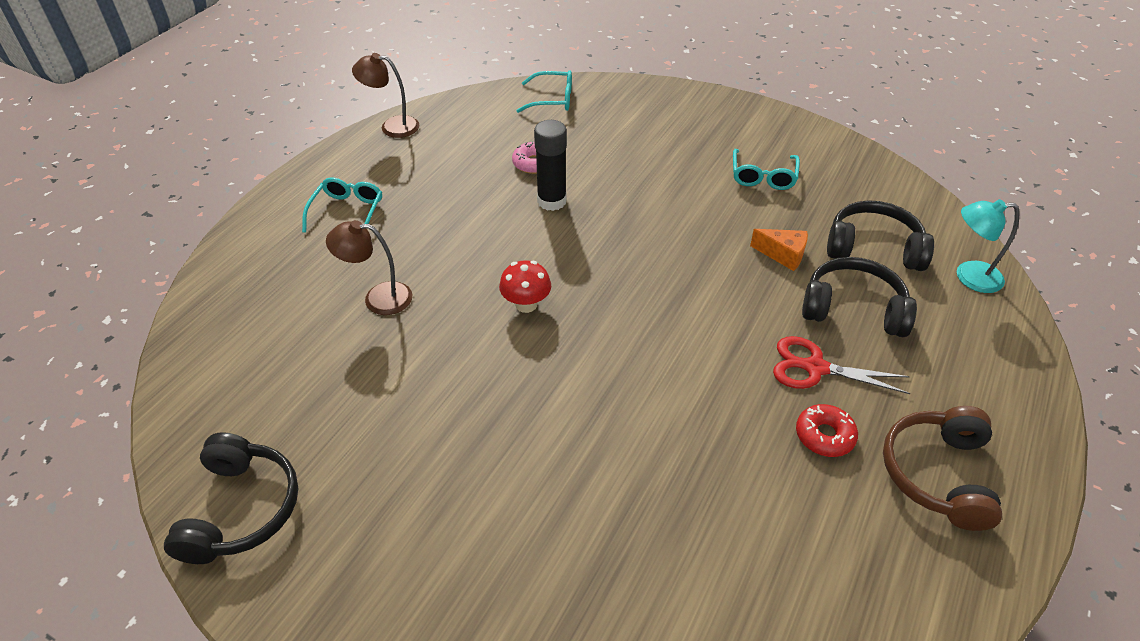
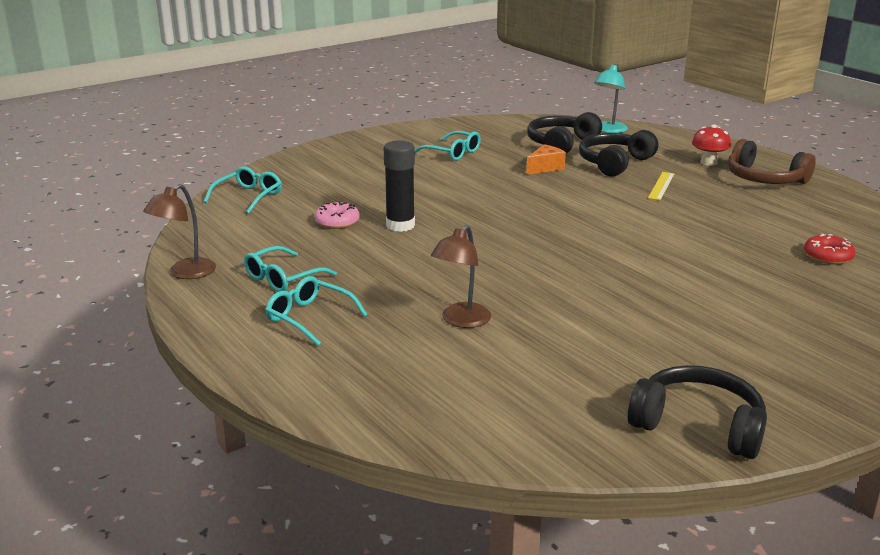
camera: 65 degrees left, 20 degrees down
(408, 175) = (283, 278): none -> turquoise glasses
(526, 304) = (525, 260): red mushroom -> red mushroom (708, 162)
(815, 368) = (661, 186): red scissors -> yellow ruler
(824, 436) = (721, 197): red donut -> red donut (828, 256)

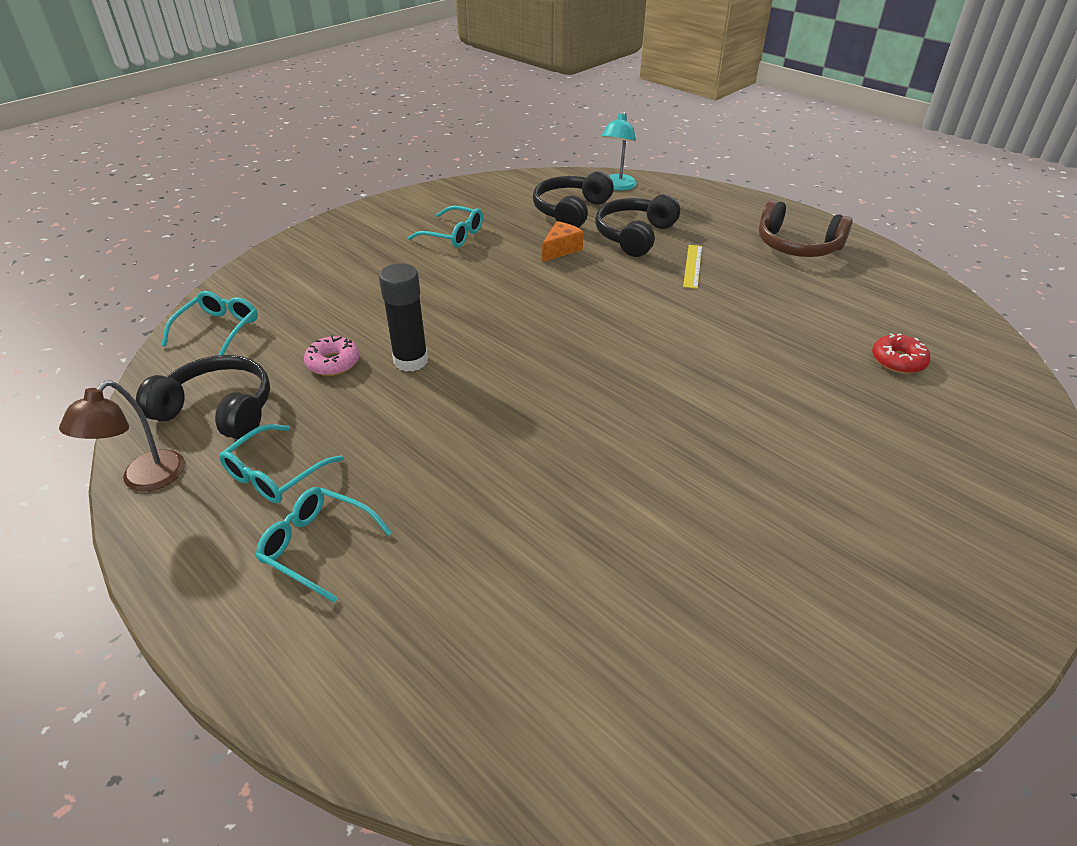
camera: 10 degrees left, 15 degrees up
(461, 321) = (512, 526): brown lamp -> none
(698, 425) = (842, 689): black headphones -> black headphones (218, 410)
(708, 162) = (733, 226): red mushroom -> none

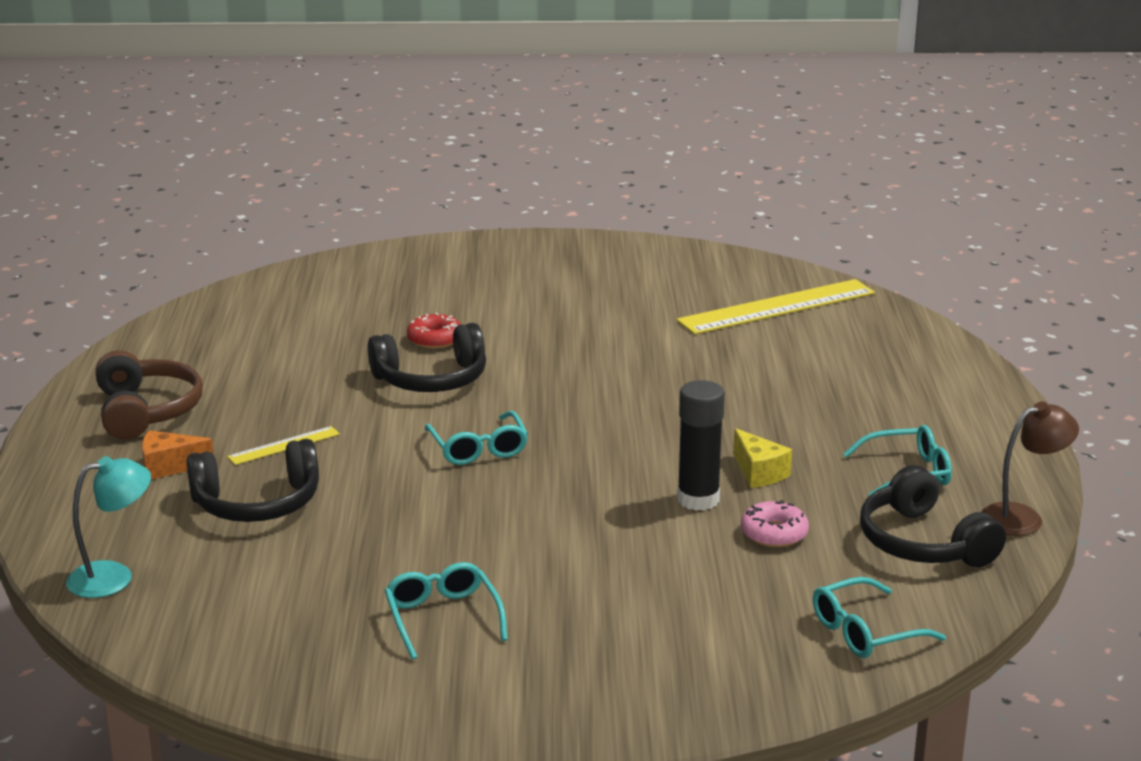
camera: 135 degrees left, 15 degrees down
(318, 546) = (910, 420): turquoise glasses -> turquoise glasses (478, 448)
(394, 405) = (759, 473): none -> yellow cheese
(561, 249) = (364, 530): orange cheese -> orange cheese (169, 467)
(570, 211) = (248, 573): black headphones -> black headphones (431, 379)
(632, 664) = (777, 307): none -> yellow ruler
(898, 361) = (324, 318): red donut -> red donut (435, 339)

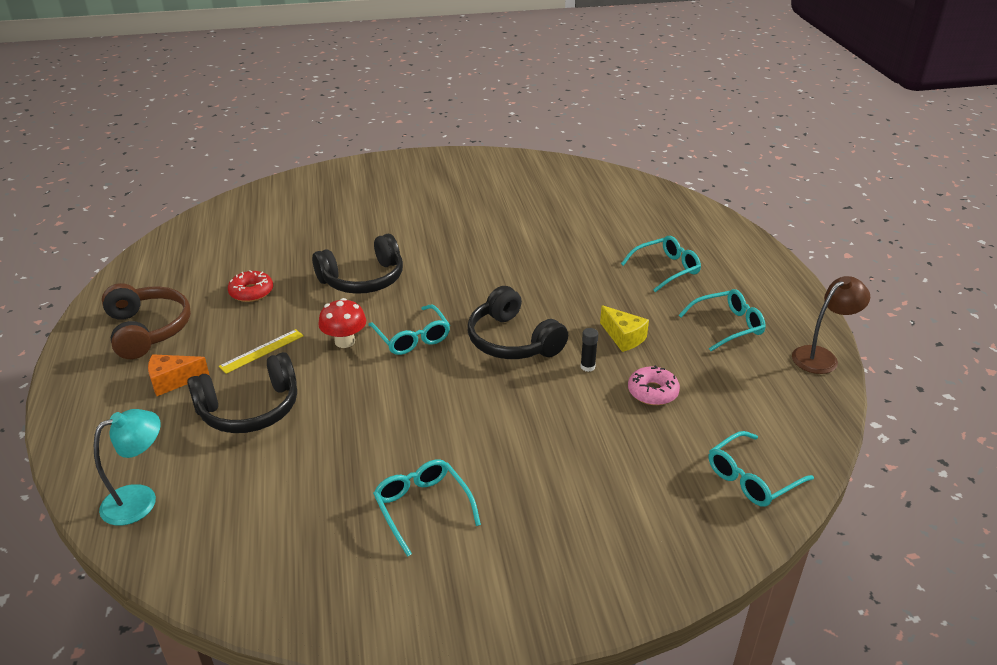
camera: 10 degrees left, 10 degrees up
(390, 445) = (345, 341): none -> red mushroom
(435, 339) = (358, 245): red donut -> red donut (251, 292)
(698, 499) = (587, 367): black glue stick -> black glue stick, size x0.47
(777, 307) = (590, 197): yellow ruler -> none
(849, 401) = (666, 269): none -> turquoise glasses
(923, 543) = (761, 388): black headphones -> black headphones (512, 341)

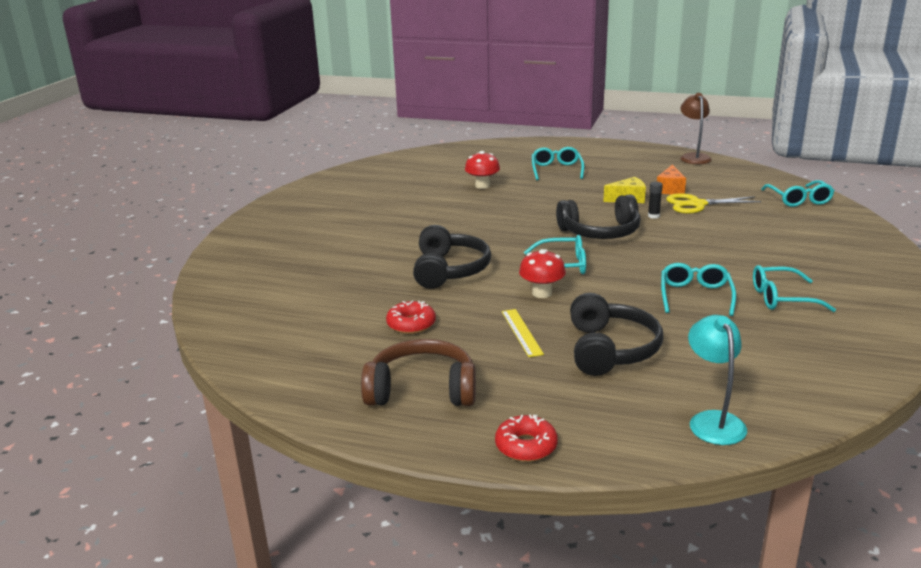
camera: 60 degrees left, 10 degrees down
(78, 403) = (526, 446): none -> red donut
(173, 381) = (533, 384): orange cheese -> orange cheese (670, 189)
(575, 239) = (482, 186): none -> red mushroom
(652, 392) = (697, 204): pink donut -> yellow scissors
(727, 326) = (641, 170): turquoise glasses -> turquoise glasses (695, 296)

